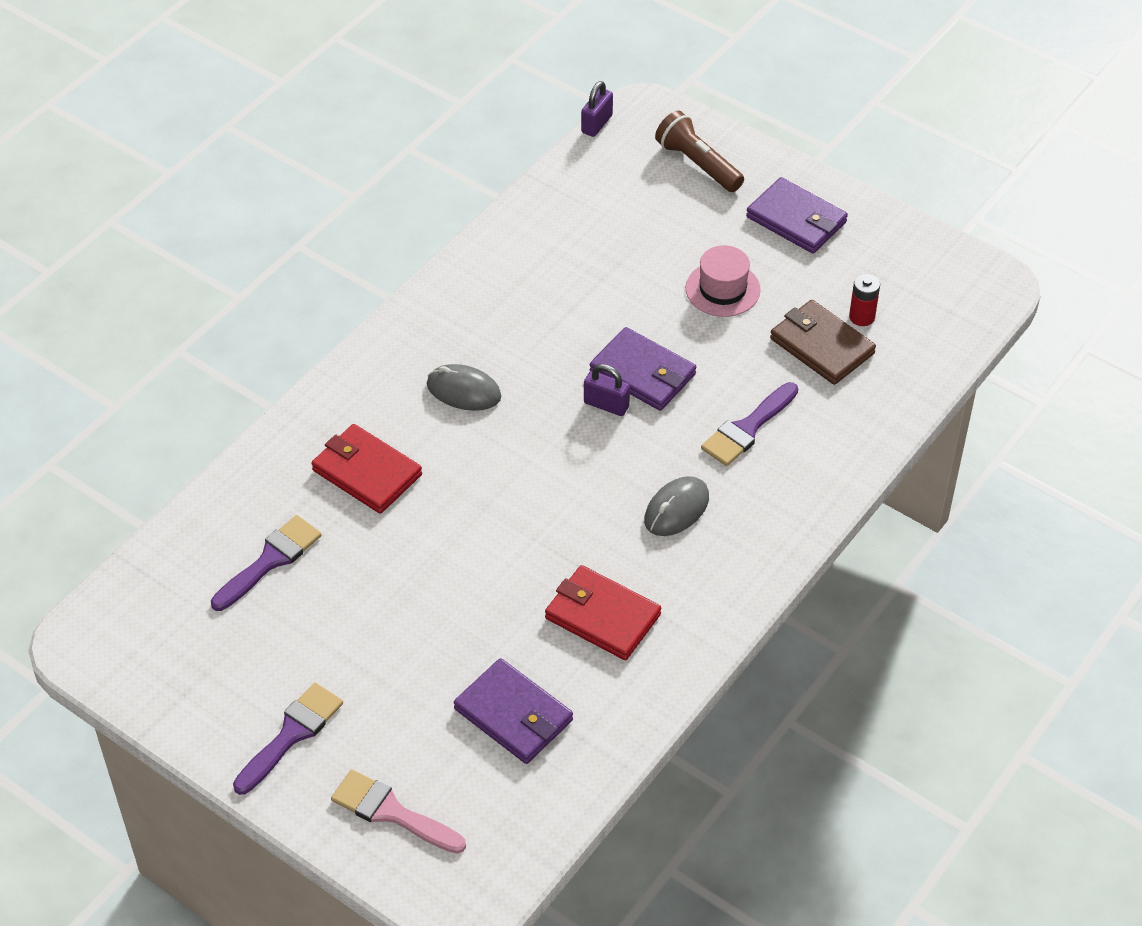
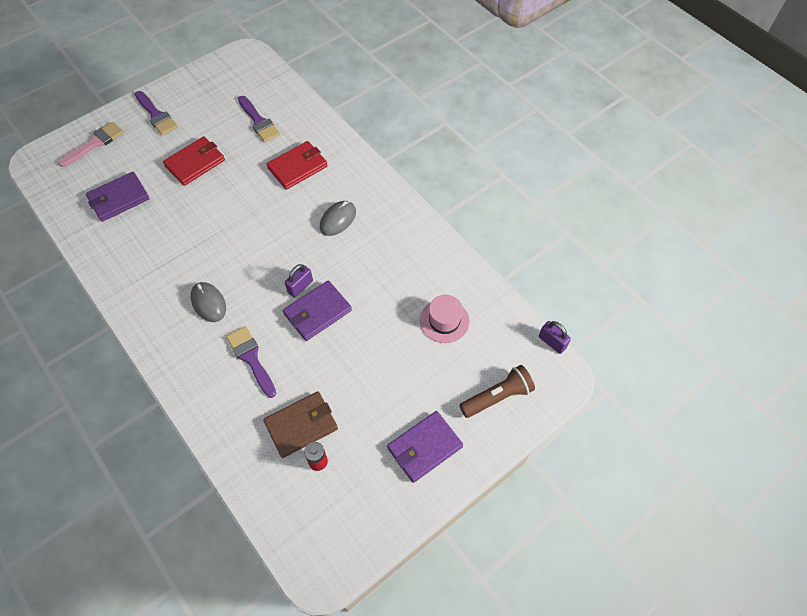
camera: 105 degrees right, 10 degrees up
(602, 616) = (156, 249): red wallet -> red wallet (195, 163)
(722, 289) = (372, 378): pink hat -> pink hat (444, 321)

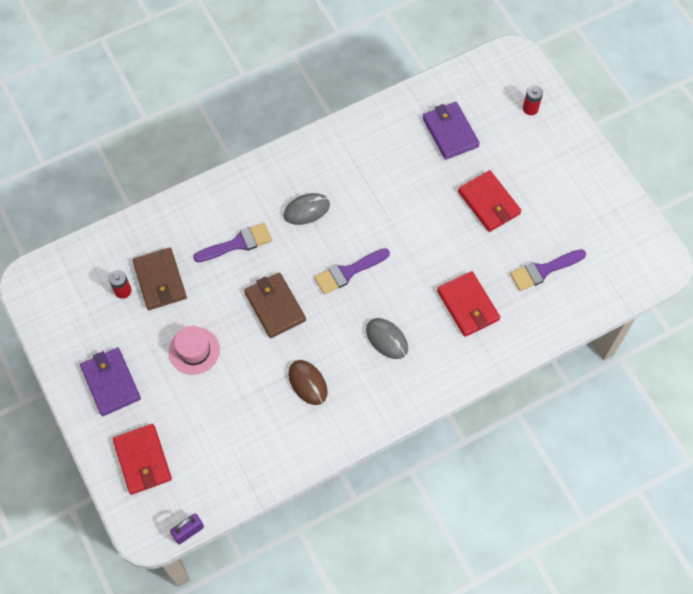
camera: 100 degrees right, 5 degrees up
(95, 143) = (530, 108): pink brush -> red battery
(156, 115) = (566, 166): purple brush -> purple brush (348, 272)
(300, 287) = (308, 293): purple padlock -> none
(317, 312) = (275, 306): purple wallet -> brown wallet
(390, 272) = (307, 383): none -> brown mouse
(444, 321) = (238, 426): pink hat -> pink hat (194, 350)
(497, 397) = (143, 460): brown flashlight -> red wallet

